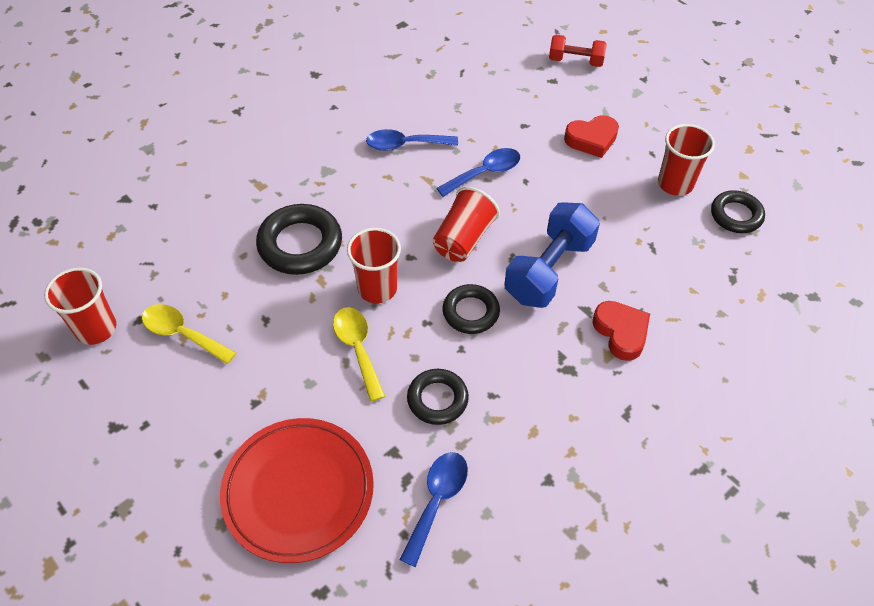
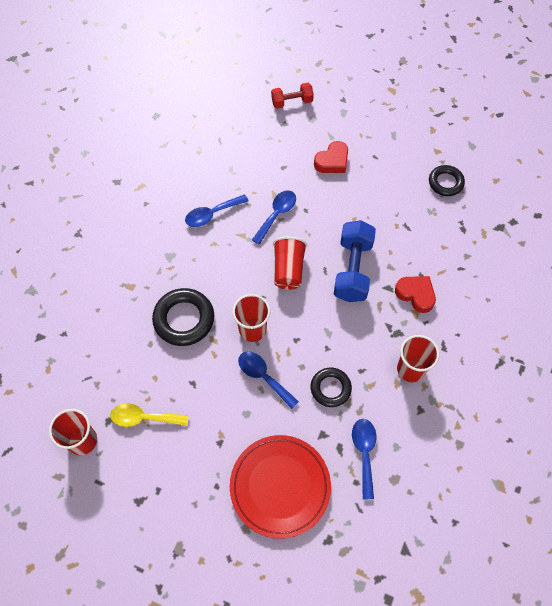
camera: 25 degrees left, 10 degrees up
(357, 348) = (263, 377): yellow spoon -> blue spoon
(470, 312) = (320, 320): black ring -> none
(675, 184) = (399, 174): red cup -> red cup (410, 369)

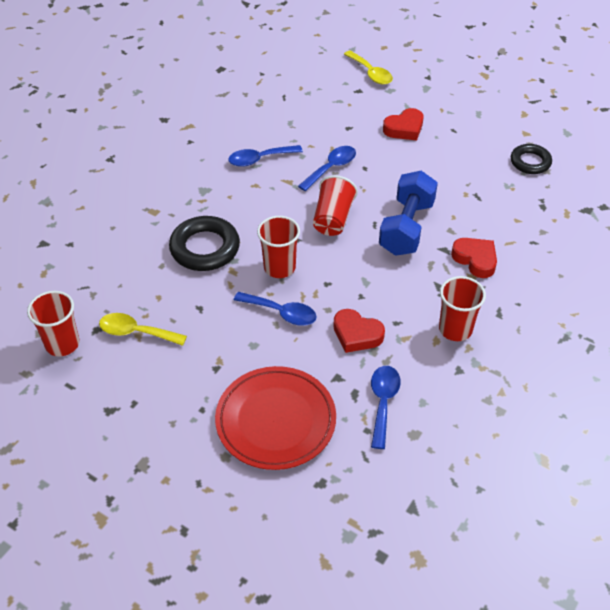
camera: 10 degrees right, 15 degrees down
(263, 377) = (281, 313): blue spoon -> blue spoon turned 150 degrees clockwise
(292, 102) = (371, 73): red dumbbell -> yellow spoon
(330, 388) = (356, 334): black ring -> red heart

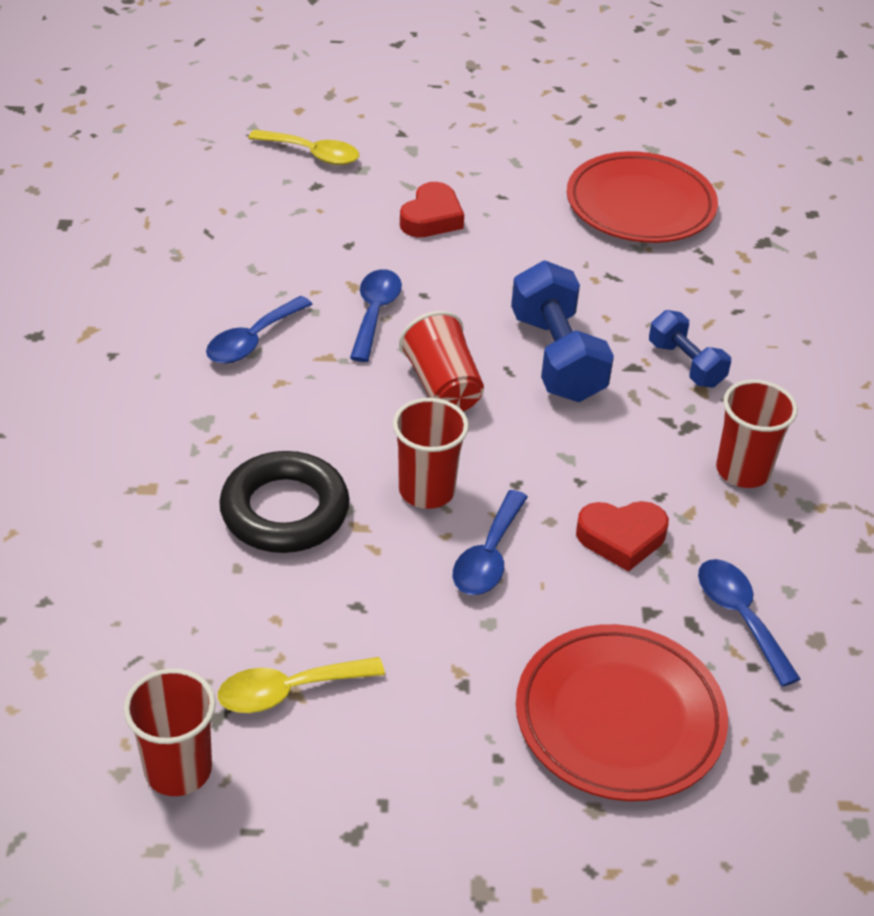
camera: 35 degrees left, 5 degrees down
(281, 313) = (488, 556): blue spoon -> blue spoon turned 120 degrees clockwise
(475, 259) = (685, 364): red heart -> blue dumbbell
(530, 162) = (640, 205): black ring -> red plate

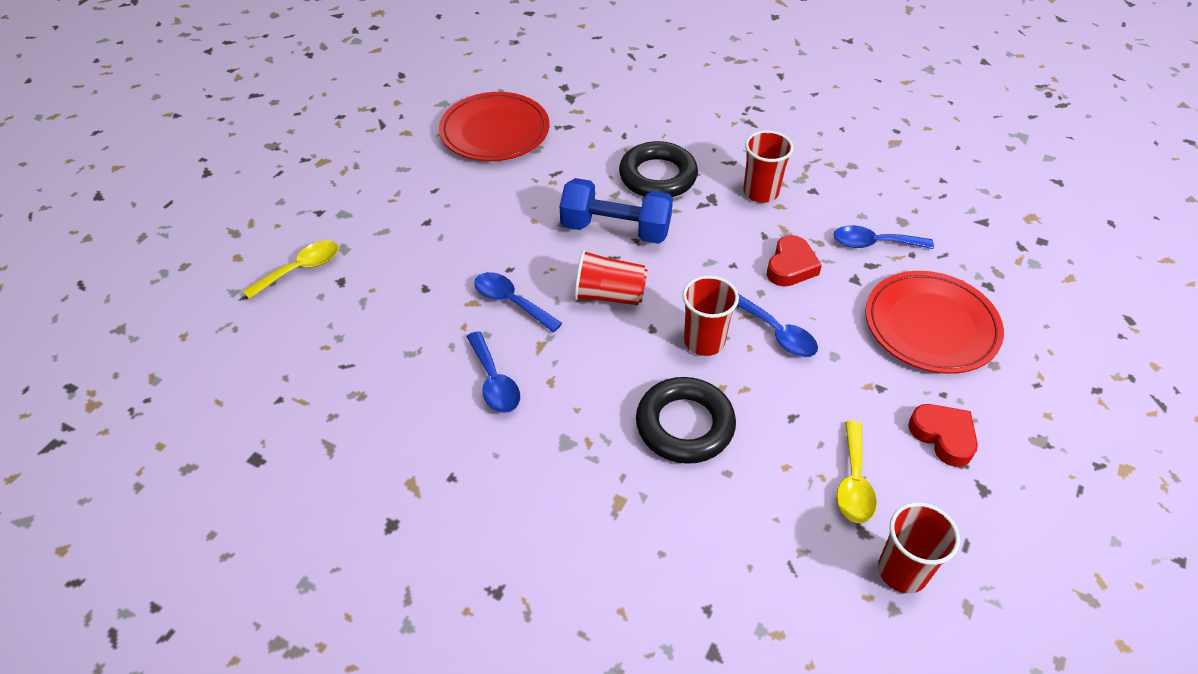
camera: 60 degrees left, 5 degrees up
(431, 218) = (429, 233): red heart -> red heart (943, 436)
(685, 364) = (658, 176): blue dumbbell -> black ring

